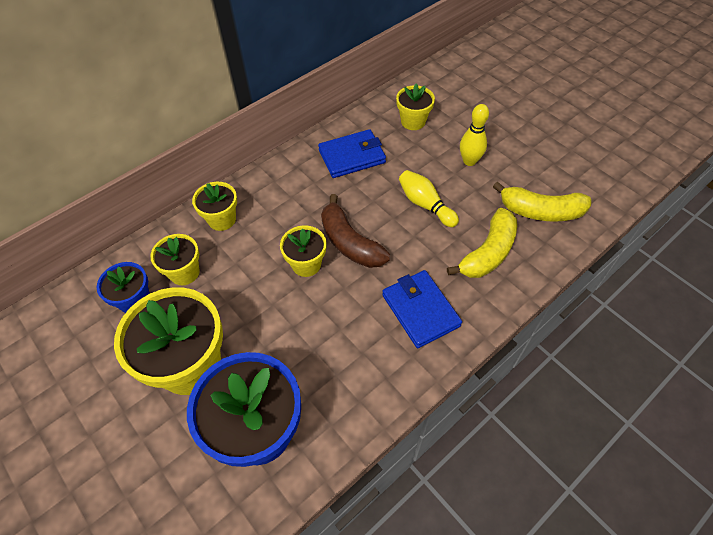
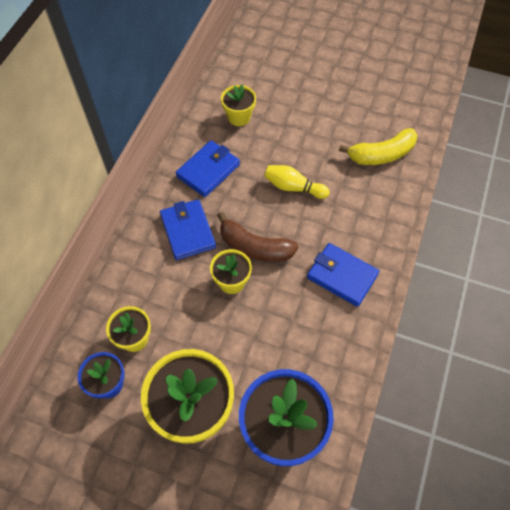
camera: 30 degrees left, 5 degrees up
(222, 219) = (134, 277): yellow flower pot -> none
(296, 201) = (188, 231): none -> blue wallet
(469, 161) = (305, 134): yellow bowling pin -> none
(488, 252) = (363, 206): yellow banana -> none

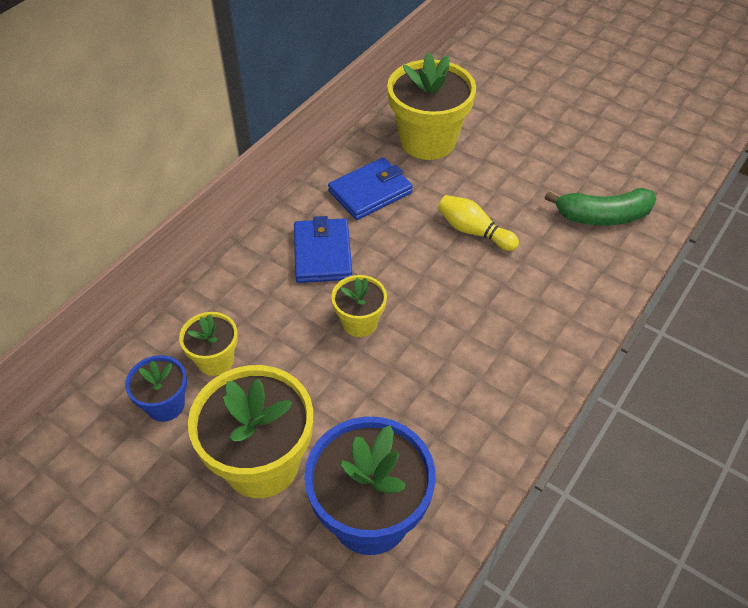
camera: 15 degrees right, 10 degrees down
(239, 117) = (428, 141): yellow flower pot -> yellow flower pot, size x1.89
(254, 247) = (402, 289): brown banana -> none
(342, 276) = (507, 347): blue wallet -> none
(381, 154) = (602, 216): yellow banana -> green banana

